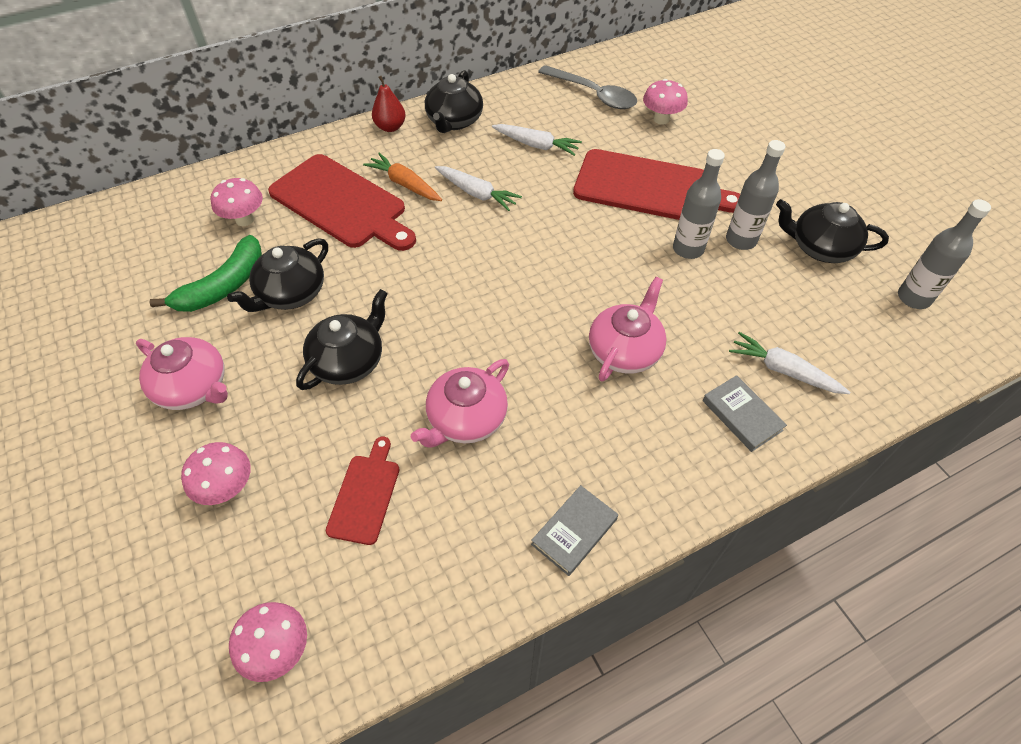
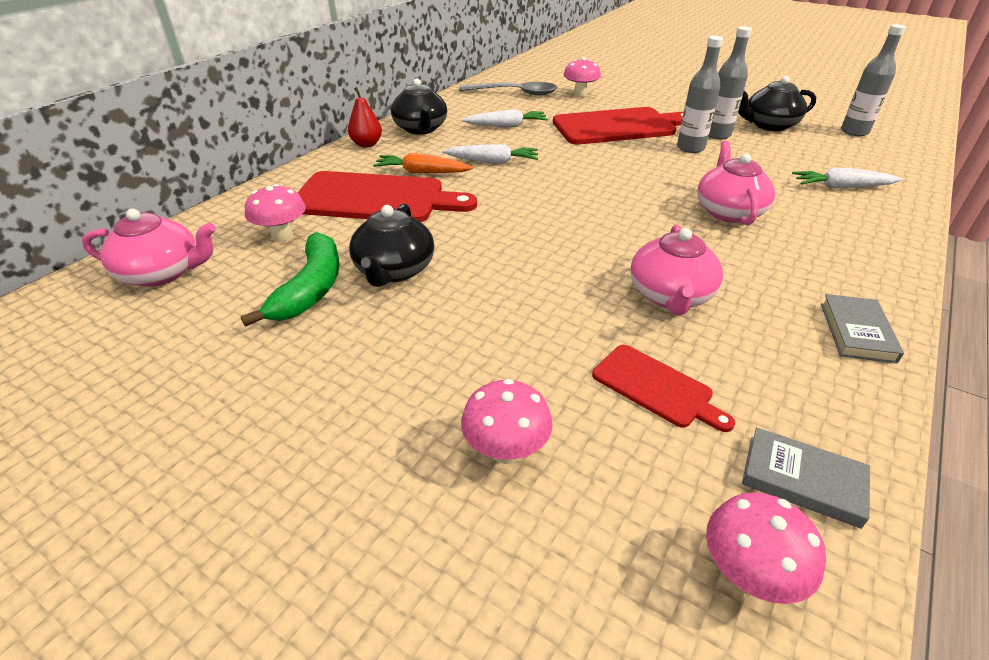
camera: 30 degrees left, 15 degrees down
(193, 387) = (364, 380): pink teapot -> pink teapot (162, 273)
(349, 361) = (513, 297): black teapot -> none
(365, 495) = (656, 387): red cutting board -> red cutting board turned 150 degrees clockwise
(742, 415) = (854, 218): grey book -> grey book (802, 480)

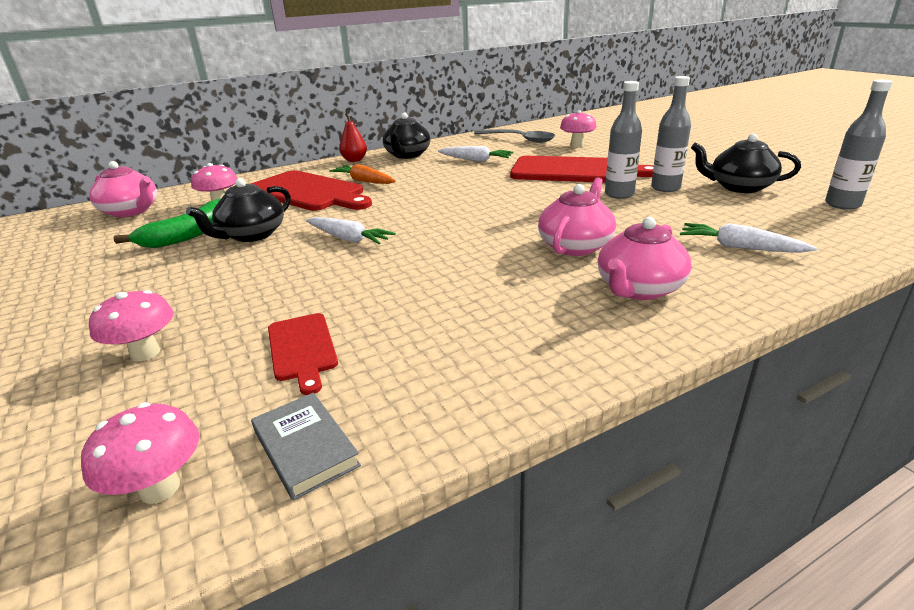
camera: 30 degrees right, 10 degrees down
(492, 161) = (426, 181): white carrot -> white carrot (348, 239)
(670, 296) = (417, 293): pink teapot -> pink teapot (638, 289)
(857, 332) = (548, 362): grey book -> none

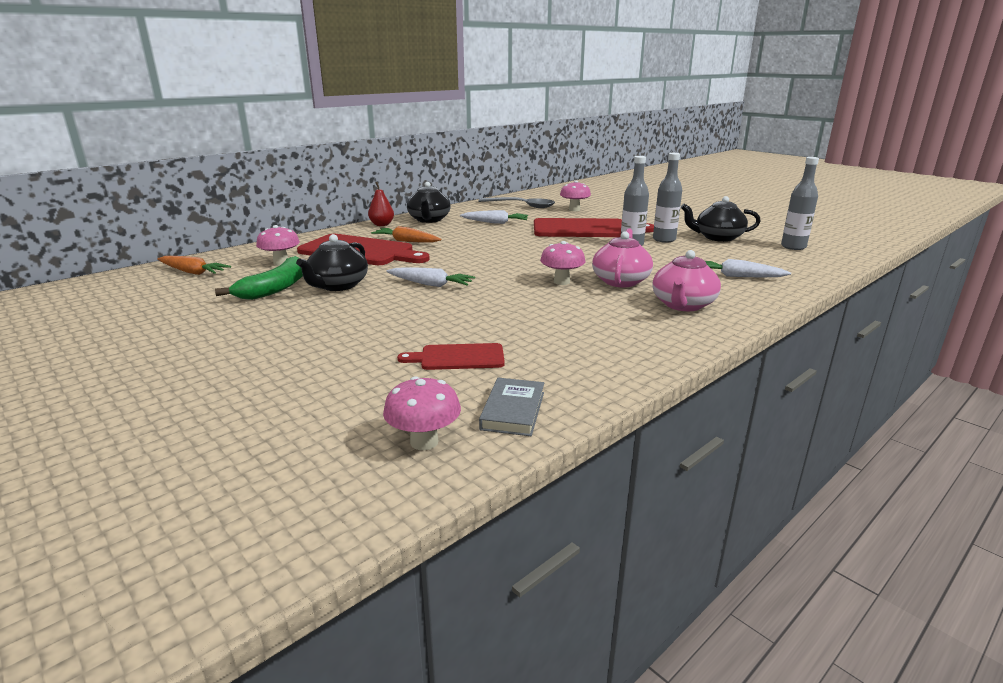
camera: 15 degrees left, 5 degrees down
(131, 211) = (192, 272): pink teapot -> orange carrot
(145, 353) = (326, 370): pink mushroom -> pink mushroom (561, 282)
(302, 349) = (458, 357): red cutting board -> red cutting board turned 120 degrees clockwise
(305, 448) = (513, 410): grey book -> grey book turned 60 degrees clockwise

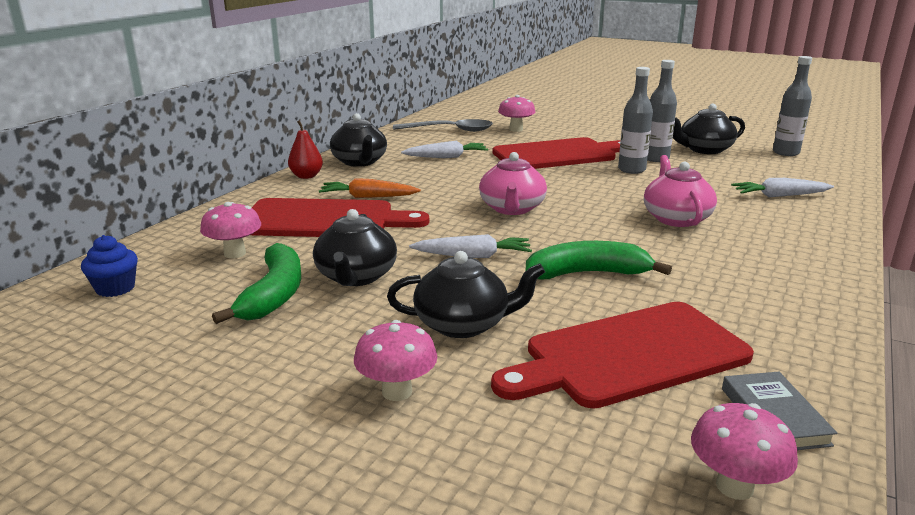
camera: 20 degrees left, 0 degrees up
(192, 272) = (115, 288): orange carrot -> blue cupcake
(370, 322) = (463, 324): none -> black teapot
(458, 357) = (628, 355): red cutting board -> red cutting board, size x1.96
(498, 306) = (587, 273): none -> green banana
(561, 282) = (617, 229): pink mushroom -> pink mushroom (397, 391)
(683, 305) = (772, 240): pink teapot -> pink teapot (512, 208)

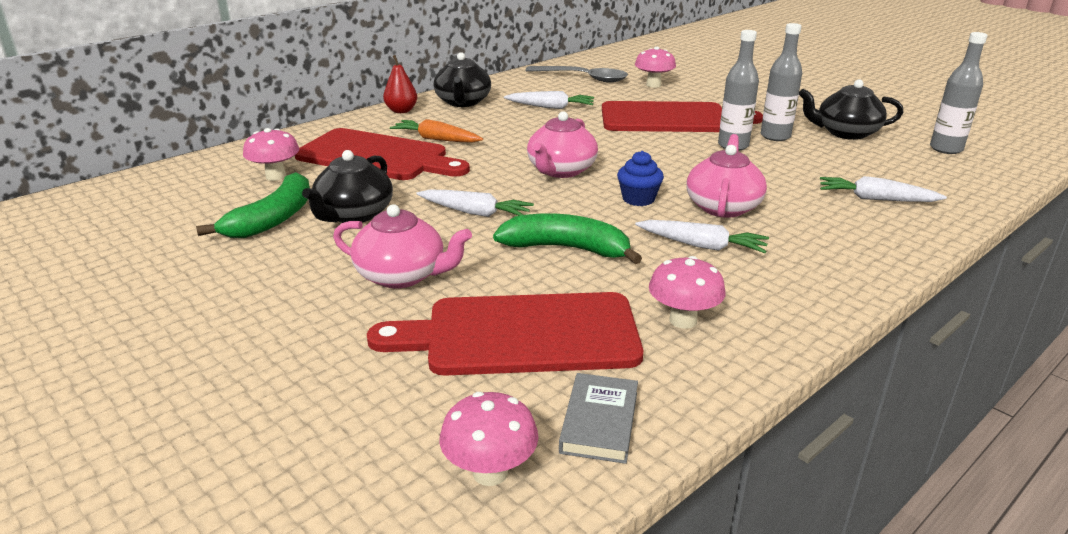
camera: 20 degrees right, 5 degrees up
(115, 288) = (161, 192): blue cupcake -> blue cupcake (638, 199)
(397, 391) = (290, 322): pink mushroom -> pink mushroom (683, 320)
(463, 324) = (402, 275): black teapot -> pink teapot
(693, 252) = (701, 245): none -> white carrot

